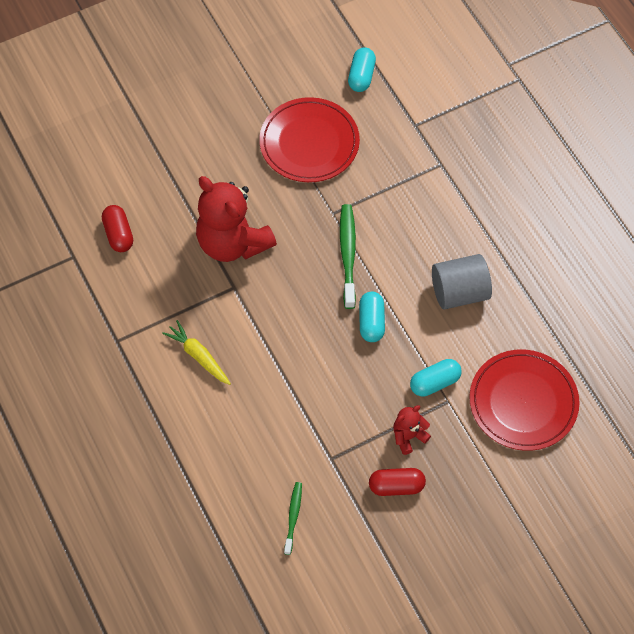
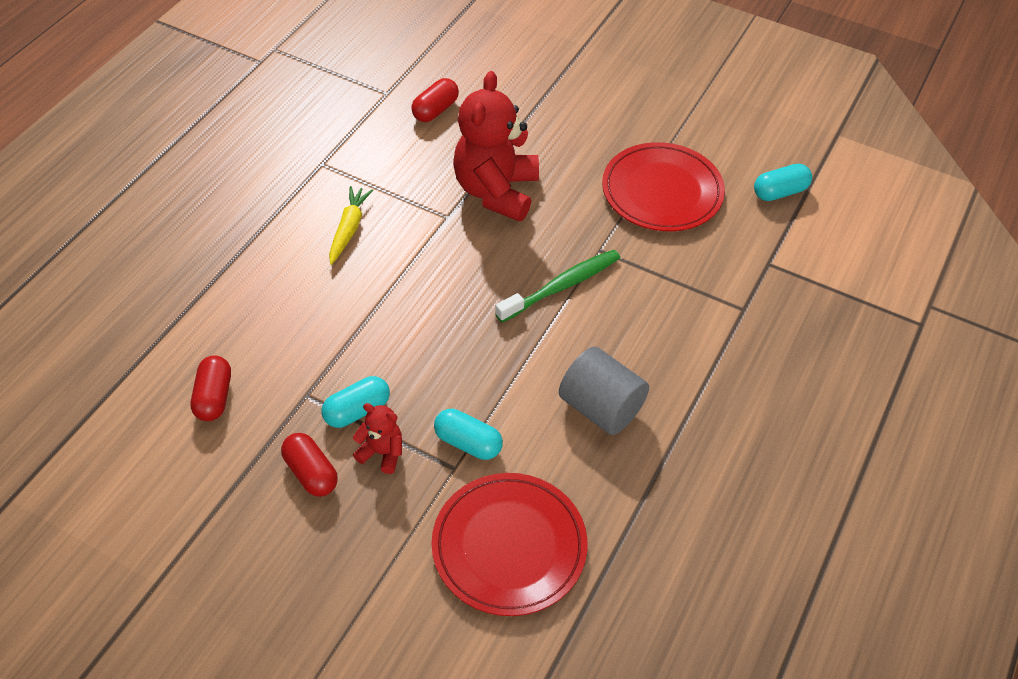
camera: 55 degrees right, 10 degrees down
(293, 517) = (214, 397): green toothbrush -> red capsule
(371, 322) = (498, 347): turquoise capsule -> turquoise capsule (357, 411)

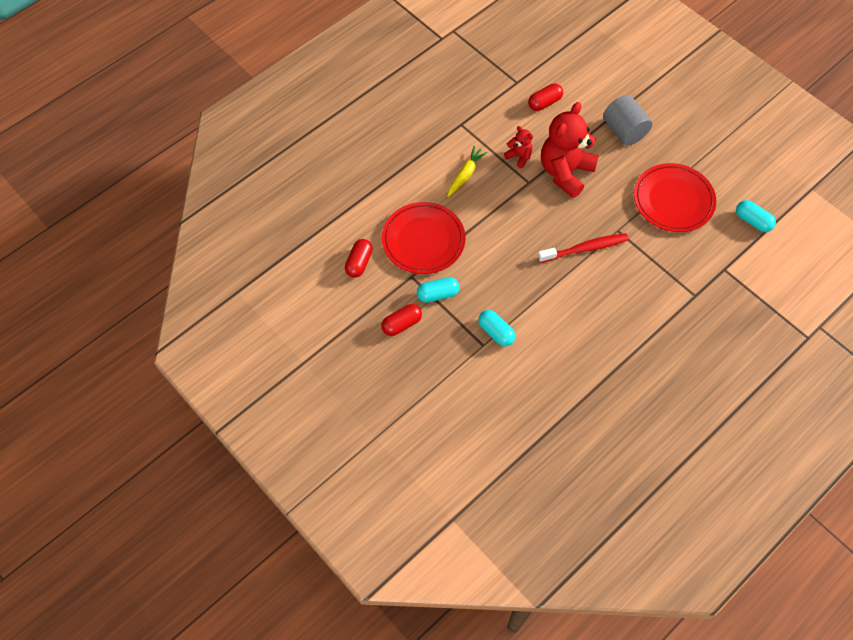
camera: 20 degrees right, 10 degrees up
(311, 473) = (402, 324): red capsule -> red capsule turned 75 degrees clockwise
(382, 452) = (445, 324): red teddy bear -> red teddy bear (519, 156)
(509, 546) = (500, 400): red plate -> red plate (423, 240)
(561, 286) = (584, 249): green toothbrush -> red toothbrush
(601, 407) = (581, 333): grey cylinder -> grey cylinder (624, 131)
(780, 192) = (752, 221): turquoise capsule -> turquoise capsule turned 45 degrees clockwise

